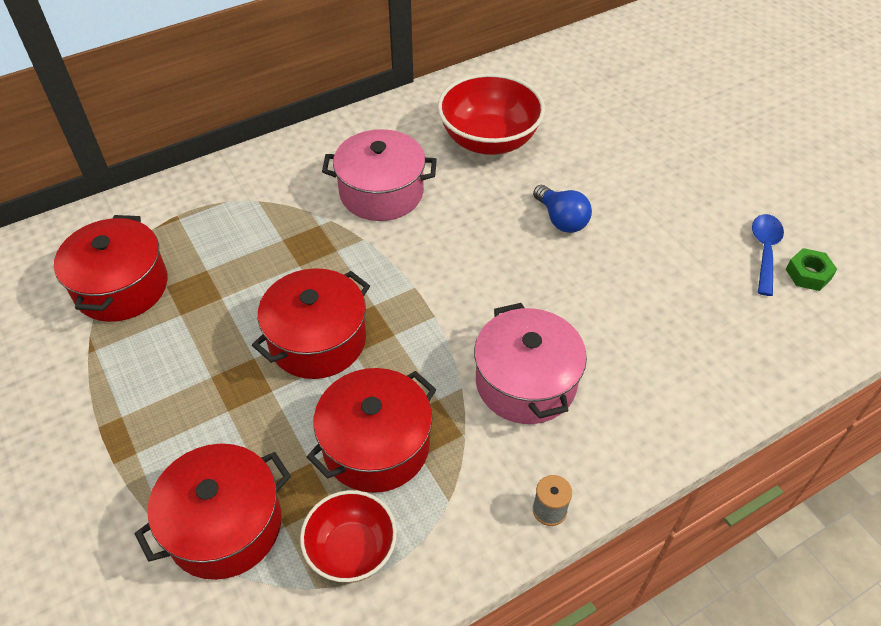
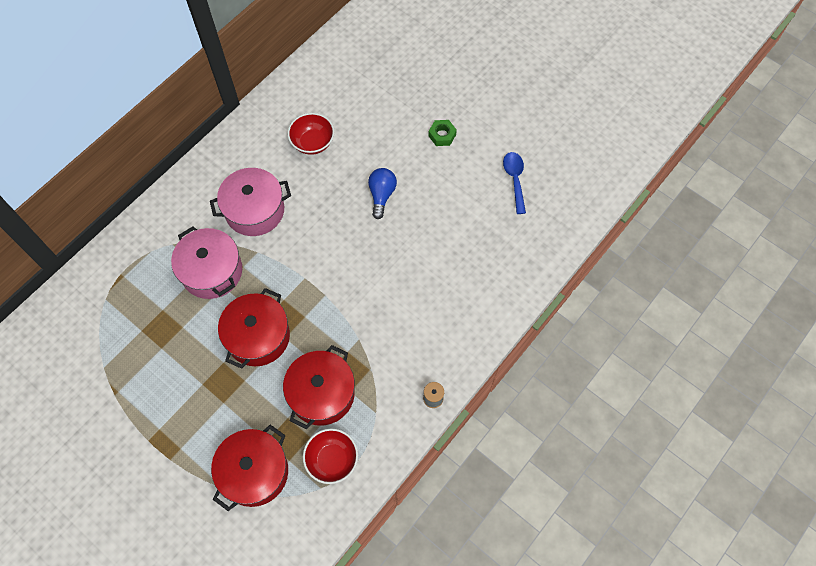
camera: 20 degrees left, 15 degrees up
(121, 287) = (111, 341): red pot -> none
(489, 140) = (313, 143): red bowl -> red bowl, size x0.62
(526, 382) = (395, 322): pink pot -> pink pot (212, 271)
(561, 220) = (381, 195): blue light bulb -> blue light bulb turned 120 degrees counterclockwise
(808, 274) = (544, 189): green nut -> green nut (442, 135)

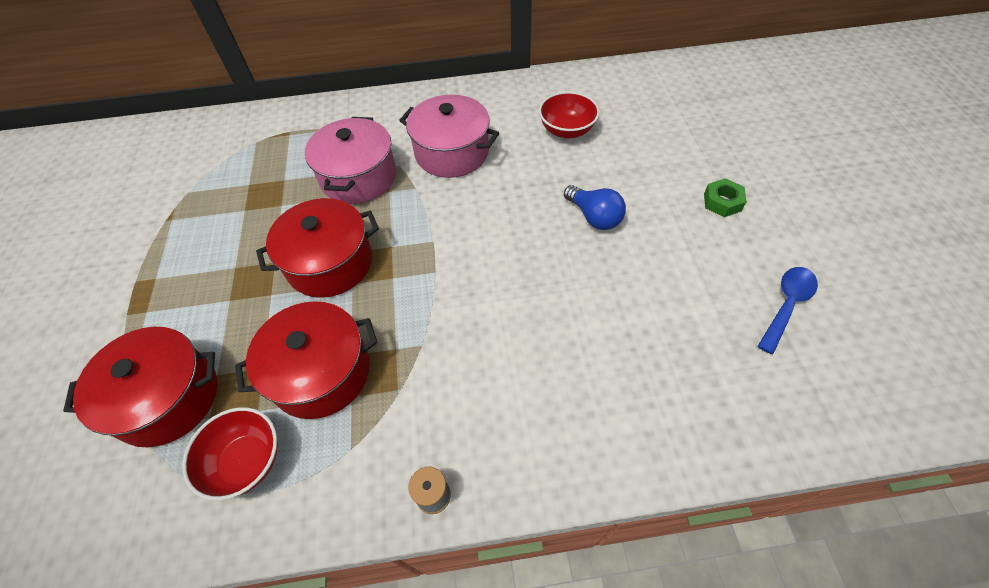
camera: 45 degrees right, 10 degrees down
(381, 195) = (594, 217): blue light bulb -> blue light bulb turned 90 degrees clockwise

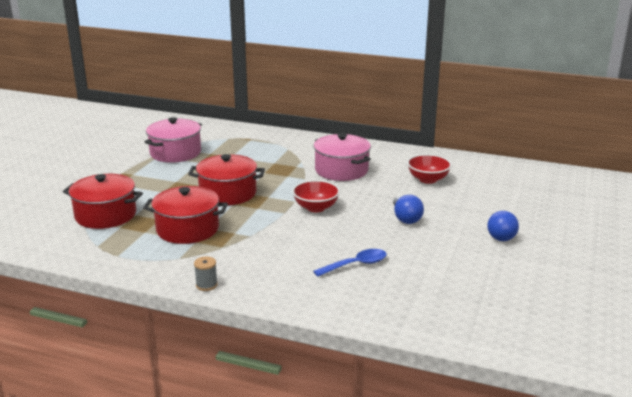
camera: 25 degrees right, 30 degrees down
(246, 461) = (125, 246): red bowl -> red bowl (316, 208)
(358, 177) = (275, 166): pink pot -> pink pot (175, 153)
(722, 202) = (503, 235): green nut -> blue light bulb
(786, 305) = (496, 287): blue spoon -> blue spoon (356, 265)

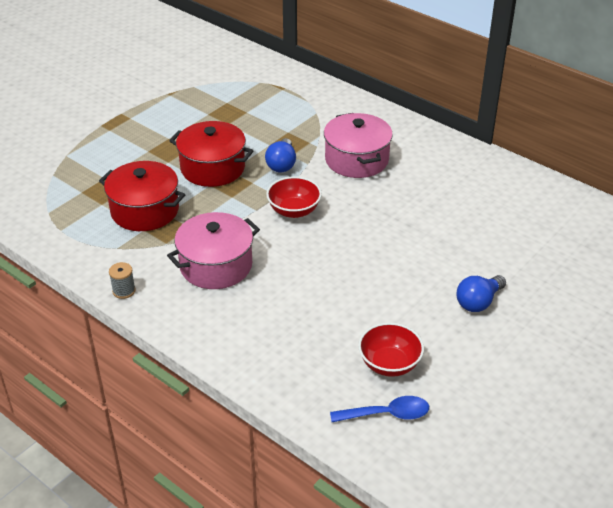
camera: 20 degrees right, 15 degrees up
(106, 215) = (75, 172): red pot -> none
(175, 153) = (190, 94): pink pot -> pink pot (216, 265)
(356, 265) = (287, 302): blue spoon -> blue spoon (387, 414)
(406, 218) = (383, 250): blue light bulb -> blue light bulb (282, 164)
(428, 179) = (448, 196): red bowl -> red bowl (389, 364)

